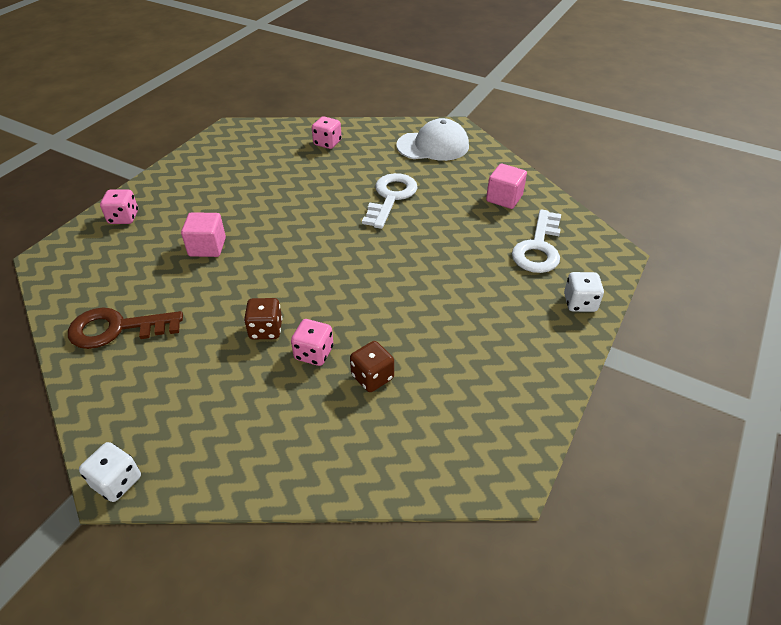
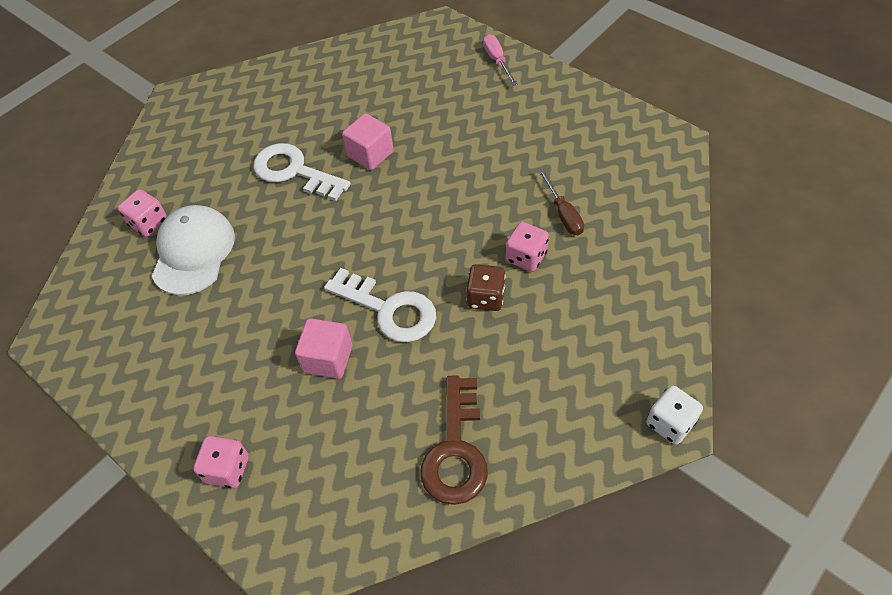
camera: 75 degrees left, 10 degrees up
(372, 377) = (563, 214): brown dice -> brown screwdriver
(433, 146) = (206, 121): white cap -> white cap (193, 252)
(504, 198) = (331, 80): pink cube -> pink cube (370, 154)
(538, 248) = (417, 71): white key -> white key (389, 309)
(580, 303) = (497, 61): white dice -> pink screwdriver

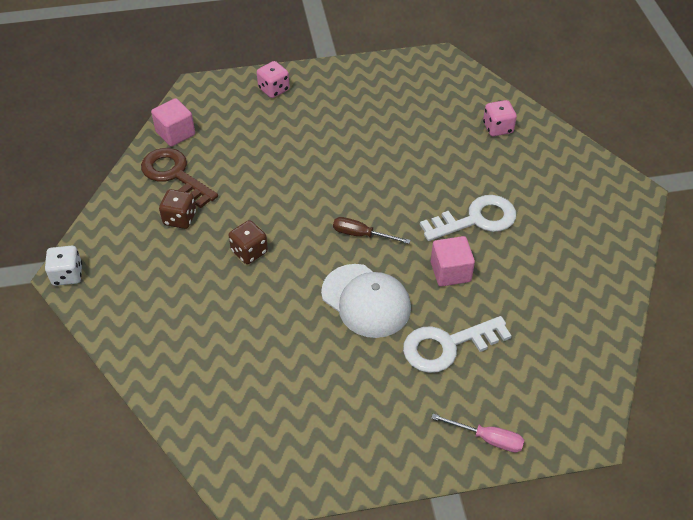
camera: 125 degrees right, 5 degrees down
(193, 252) = (447, 137): white cap -> white cap (366, 301)
(328, 359) = (294, 156): pink cube -> pink cube (175, 133)
(389, 309) = (296, 201): white key -> white key (447, 346)
(506, 389) = (180, 218): none -> brown dice
(526, 257) = (254, 295): pink dice -> none
(563, 214) = (265, 346): brown screwdriver -> brown screwdriver (361, 235)

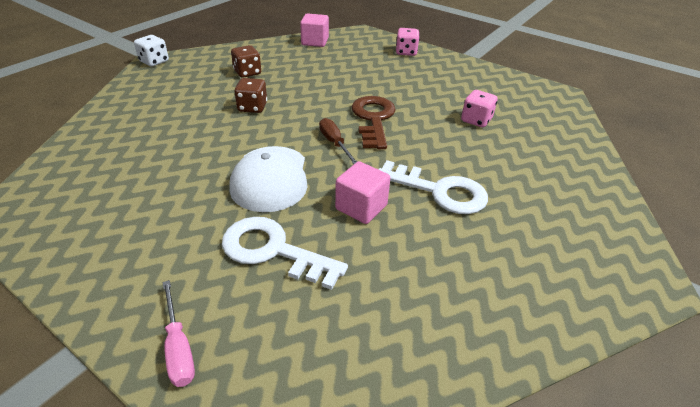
camera: 45 degrees right, 10 degrees down
(174, 175) = (281, 55): brown key -> brown key (373, 119)
(497, 128) = (552, 151): pink dice -> pink dice (476, 120)

